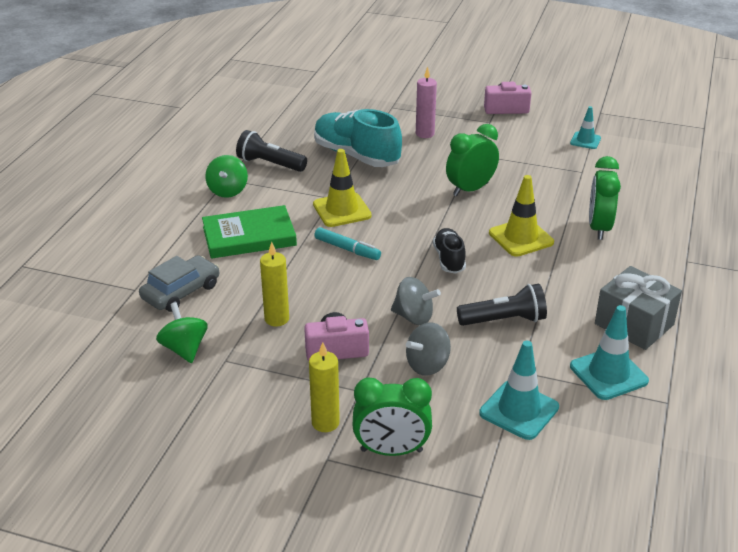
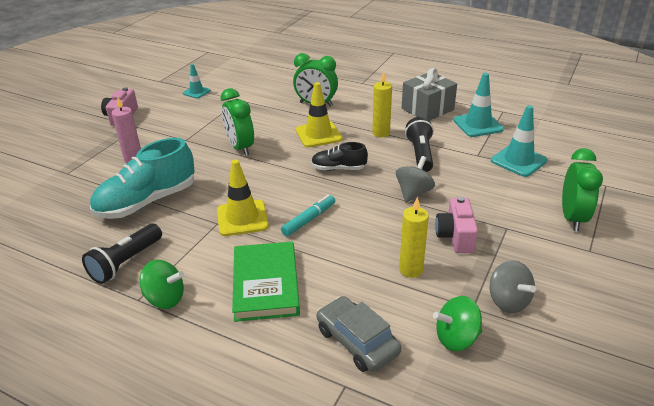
camera: 80 degrees left, 0 degrees up
(325, 423) = (548, 248): yellow candle -> yellow candle (381, 133)
(427, 365) = (473, 192): grey spinning top -> grey spinning top (508, 301)

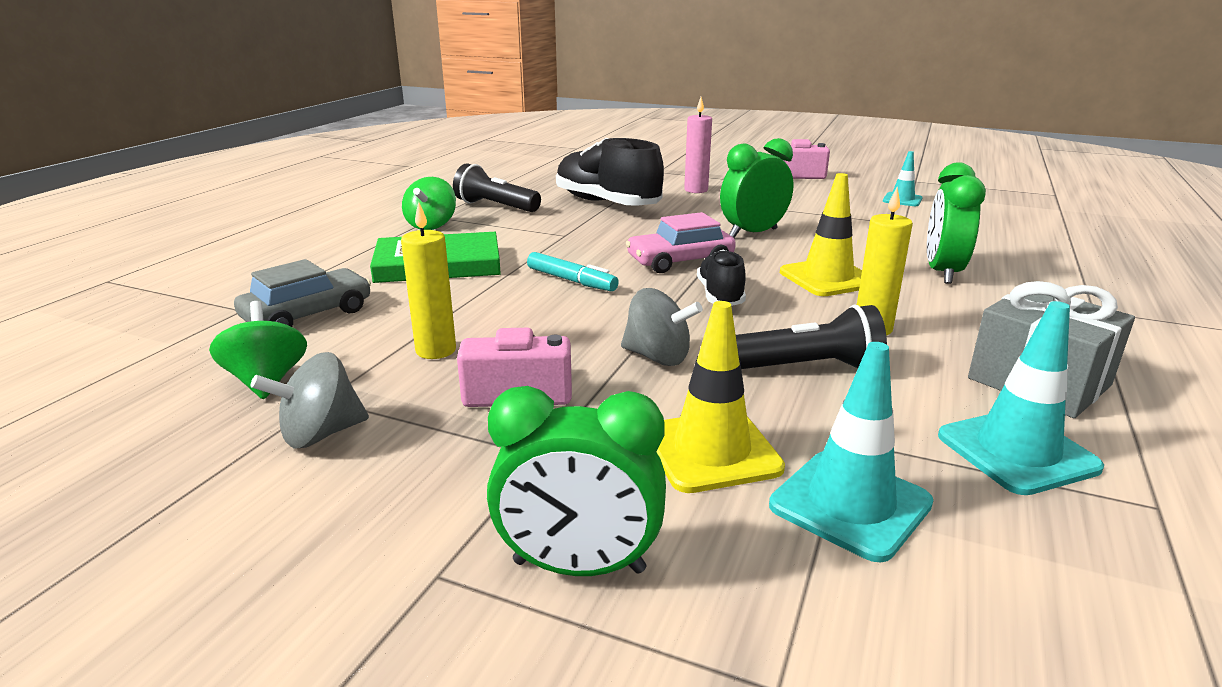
camera: 85 degrees right, 10 degrees down
(147, 202) = (607, 203): turquoise shoe -> black shoe
(242, 218) = (575, 245): yellow traffic cone -> yellow traffic cone (711, 451)
(283, 177) = (680, 261): none -> pink car

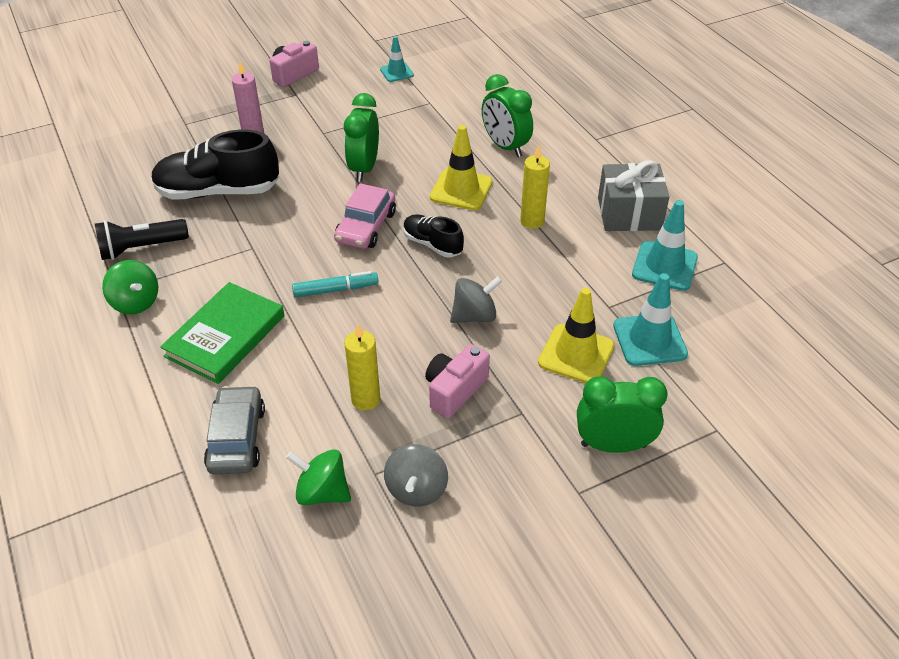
camera: 50 degrees left, 20 degrees up
(579, 567) = (613, 445): green clock -> green clock turned 135 degrees counterclockwise
(809, 367) = (543, 271): black flashlight -> none

